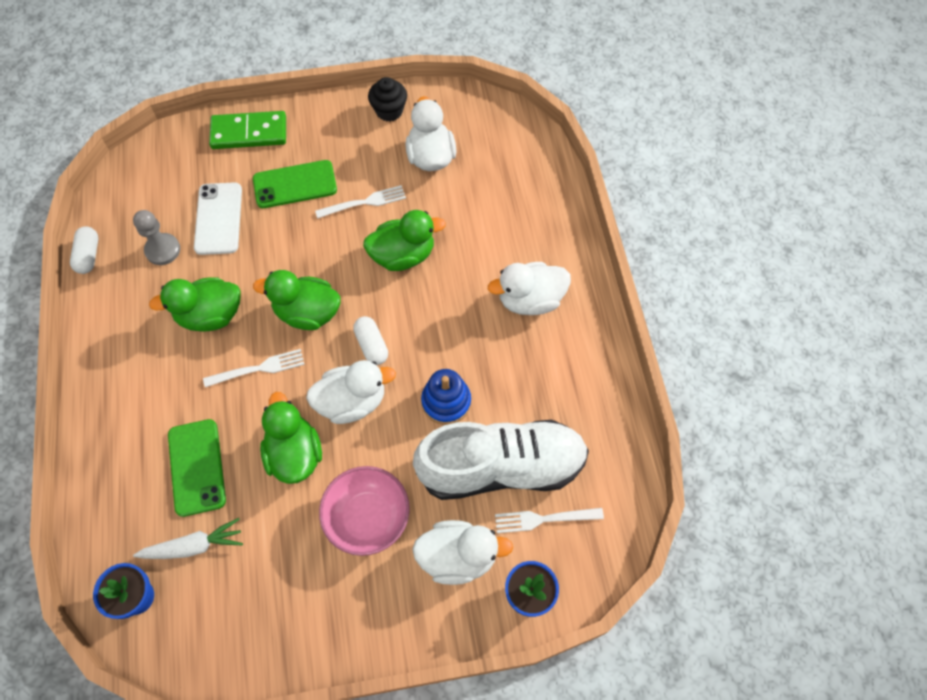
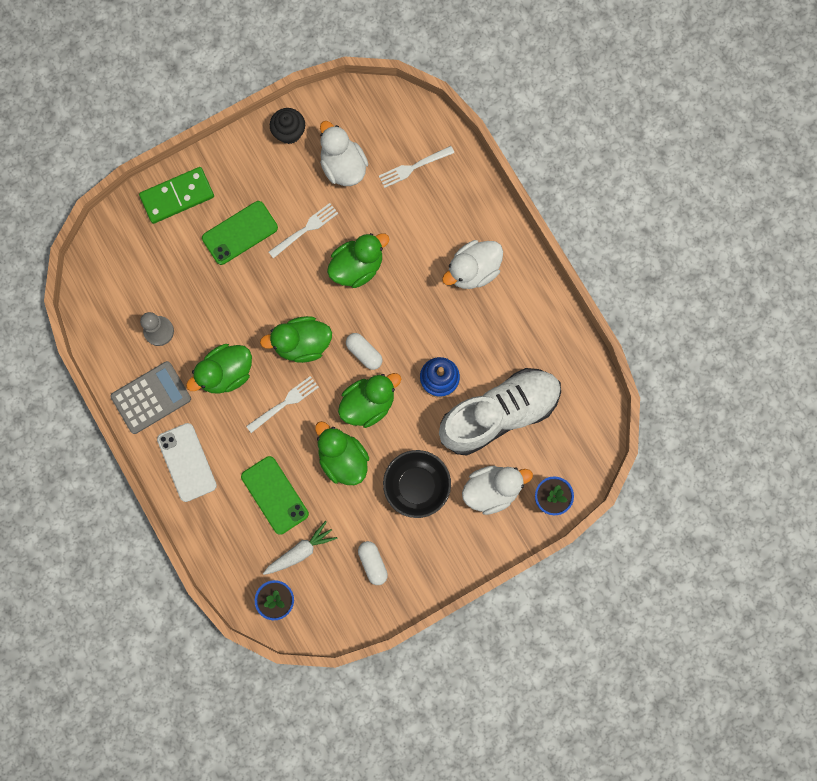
camera: 20 degrees left, 15 degrees up
(89, 255) = (100, 357): white capsule -> white capsule (373, 563)
(118, 313) = (151, 397): none -> grey calculator
(218, 219) = (190, 287): white phone -> white phone (186, 462)
(352, 402) = (368, 403): white duck -> green duck
(367, 518) = (416, 486): pink bowl -> black bowl
(543, 519) = (543, 441): white fork -> white fork (413, 167)

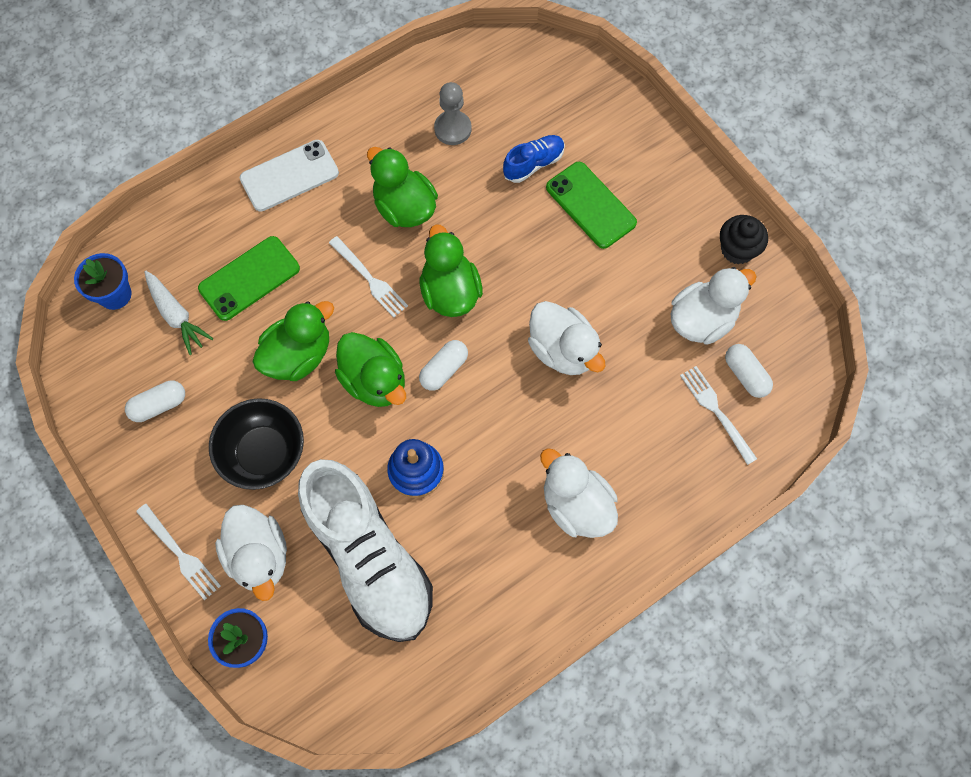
camera: 85 degrees right, 10 degrees down
(151, 397) = (368, 129): grey calculator -> none
(177, 196) = (628, 131): green domino -> none
(198, 271) = (533, 164): none -> blue shoe
(305, 229) = (606, 282): white fork -> white fork (180, 554)
(357, 267) = (562, 350): green duck -> white duck
(388, 143) = (745, 375): none -> white capsule

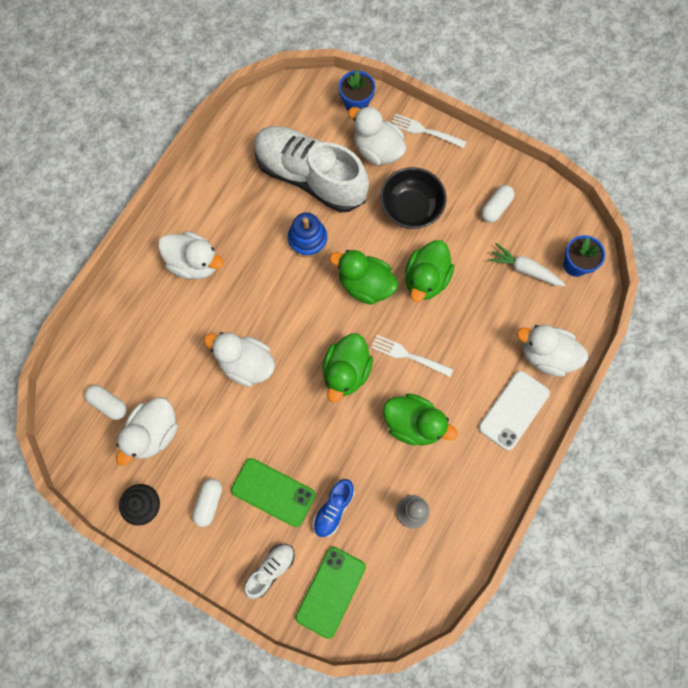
camera: 155 degrees right, 5 degrees up
(217, 214) = (546, 355): none -> white duck
(249, 278) = (492, 317): green phone -> green phone (330, 591)
(444, 369) = (322, 313): white capsule -> white capsule (209, 503)
(450, 292) = (346, 372): green duck -> green duck turned 60 degrees clockwise
(624, 137) = (271, 569): none -> white shoe
(716, 411) = (121, 367): white fork -> none

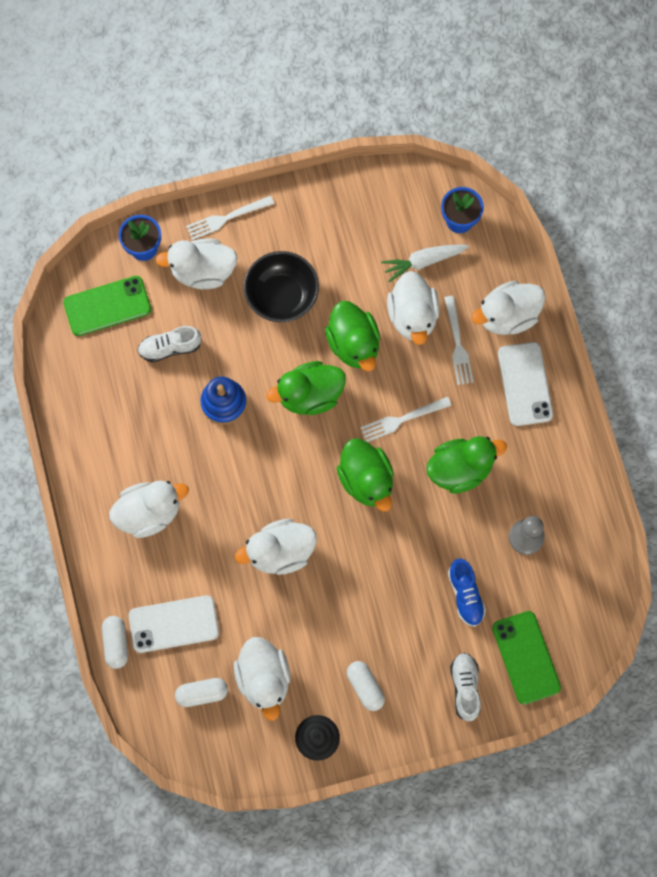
camera: 45 degrees left, 0 degrees up
(137, 344) = (174, 624): none -> white phone
(273, 492) = (406, 628): green phone -> green phone (107, 306)
(310, 176) = (170, 348): white shoe -> white shoe, size x0.43
(482, 297) = (412, 316): none -> white duck
(494, 342) = (458, 344): none -> white fork
(495, 207) = (350, 231): white capsule -> white capsule (116, 643)

